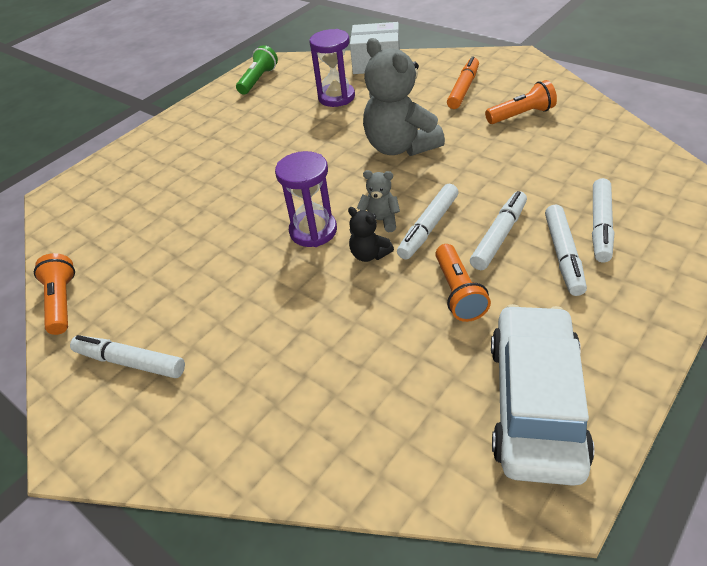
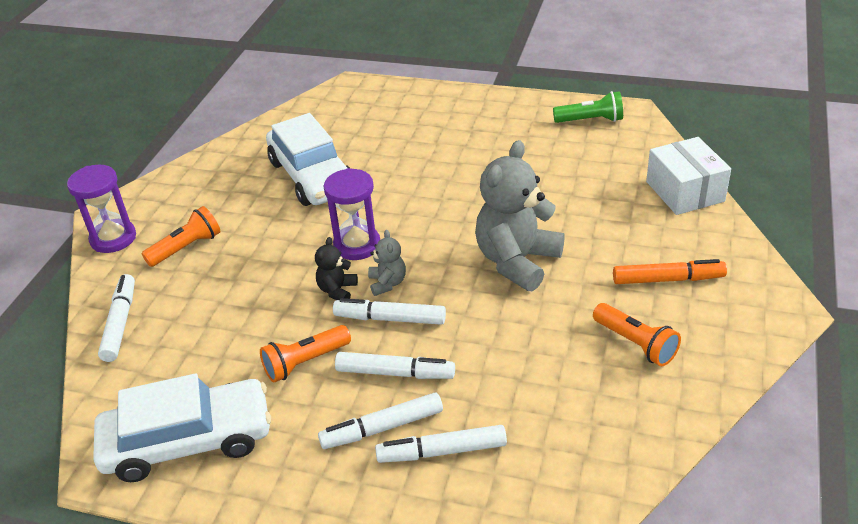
camera: 65 degrees right, 5 degrees down
(62, 302) = (232, 147): orange flashlight -> orange flashlight (186, 248)
(130, 362) = (183, 206): white marker -> white marker (120, 323)
(180, 245) = (312, 176): none -> white car
(336, 97) = (588, 186): purple hourglass -> purple hourglass (113, 238)

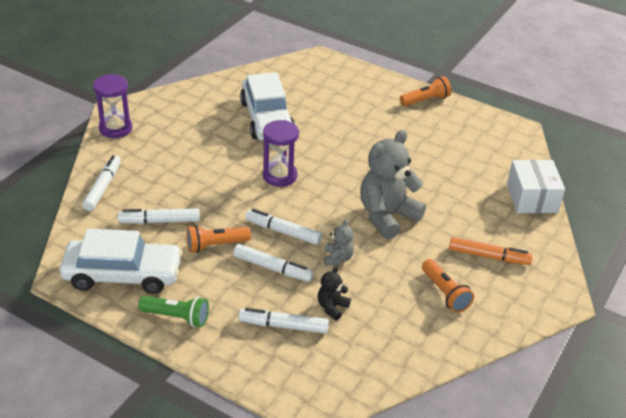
camera: 10 degrees right, 0 degrees up
(186, 248) = (163, 147): orange flashlight -> orange flashlight (425, 100)
(337, 290) = (254, 203): black teddy bear -> black teddy bear (332, 307)
(383, 428) = (250, 301): white marker -> white marker (160, 221)
(387, 283) = (290, 207): grey teddy bear -> grey teddy bear (338, 258)
(590, 120) = (487, 128): green flashlight -> green flashlight (177, 317)

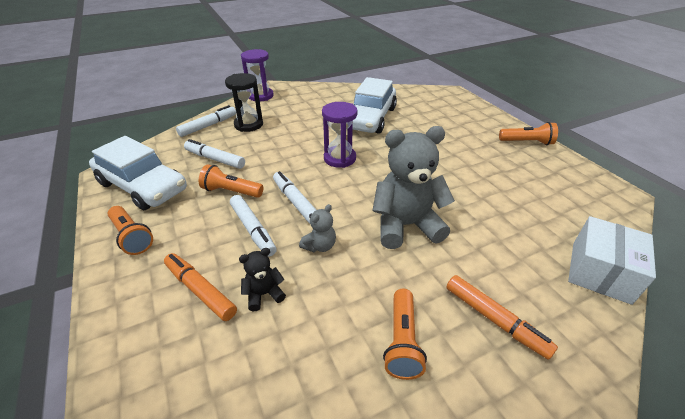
camera: 35 degrees right, 0 degrees up
(147, 170) = (248, 125): none -> black hourglass
(177, 317) = (132, 237): green flashlight -> orange flashlight
(284, 326) = (200, 290): white marker -> orange marker

